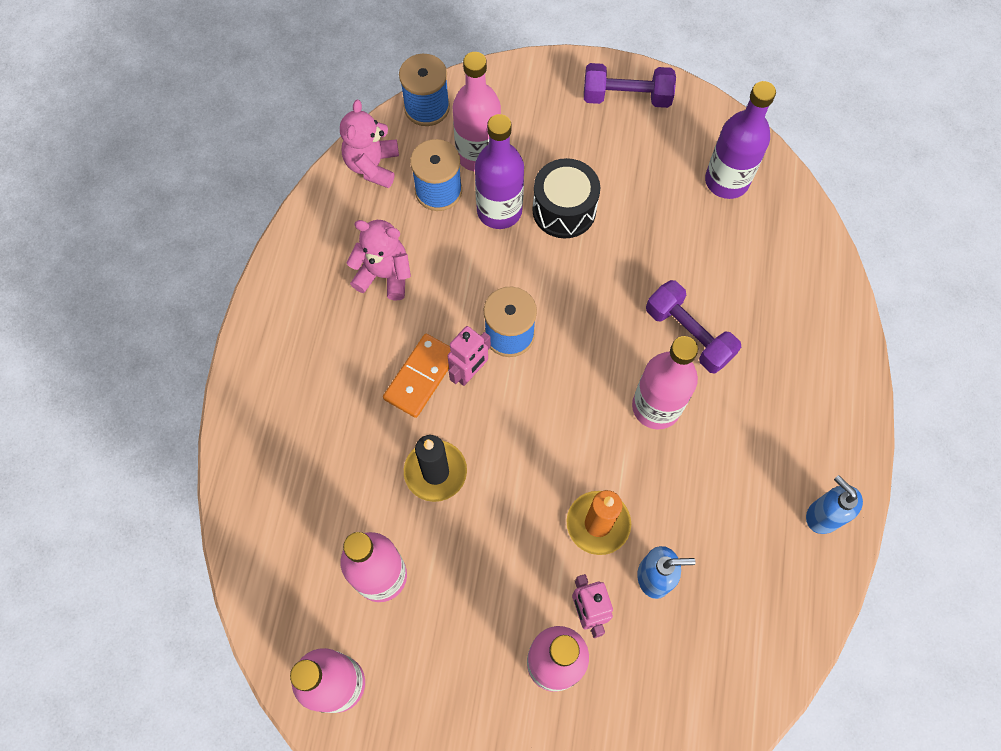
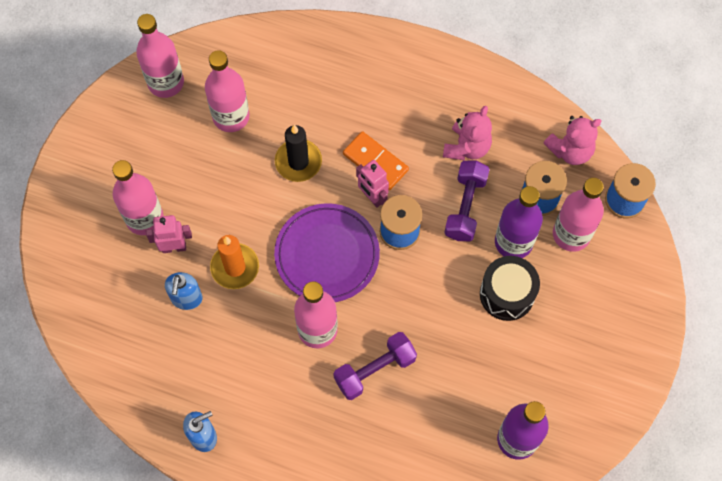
camera: 100 degrees right, 0 degrees up
(372, 166) = (570, 150): pink teddy bear -> pink teddy bear turned 135 degrees clockwise
(557, 413) = (327, 255): none -> purple plate
(626, 97) = (617, 371): purple dumbbell -> purple dumbbell (465, 207)

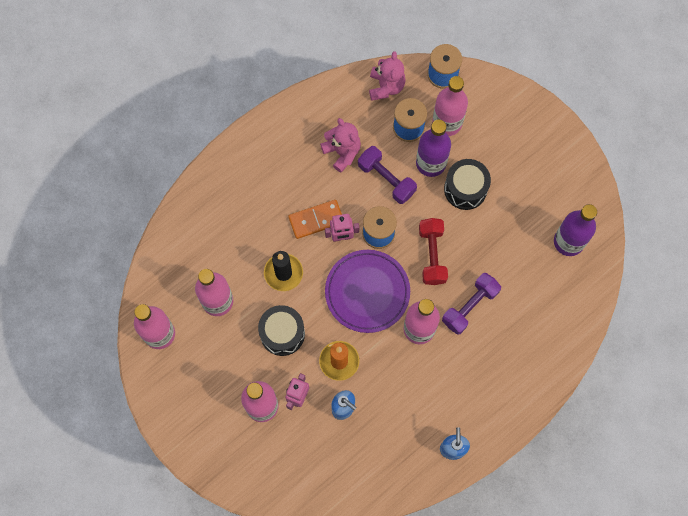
camera: 60 degrees left, 5 degrees up
(232, 196) = (282, 333): none -> black drum
(375, 370) = (470, 306): purple dumbbell -> purple dumbbell turned 45 degrees clockwise
(409, 299) = (432, 255): none -> red dumbbell

